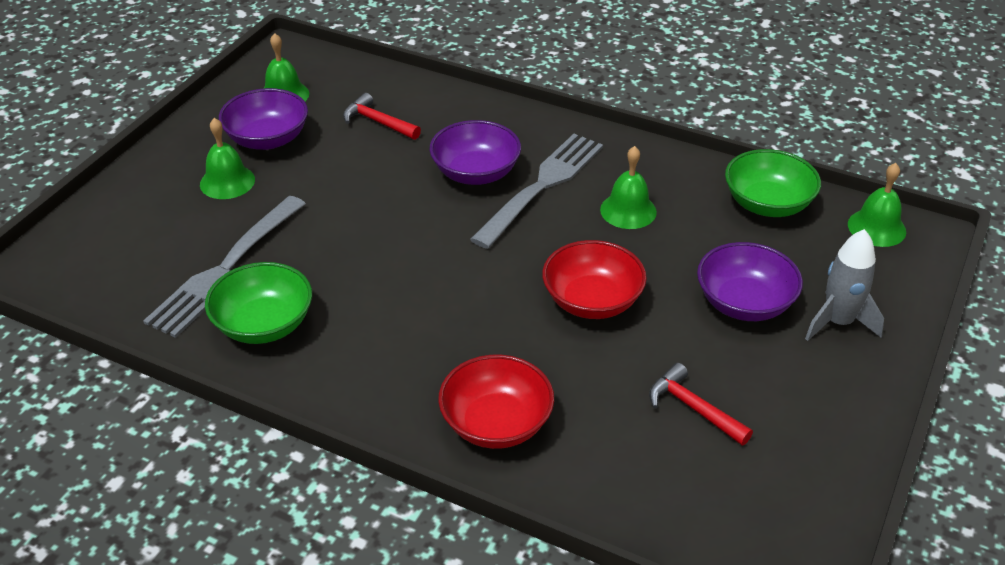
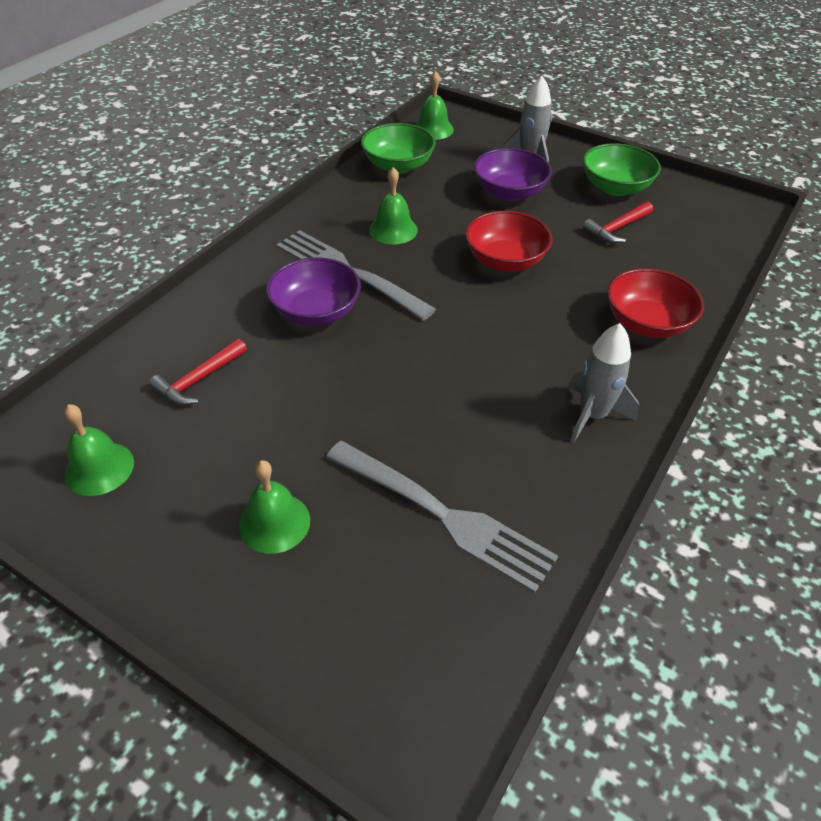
camera: 85 degrees left, 5 degrees up
(264, 324) = (535, 477): green bowl -> green bowl (615, 187)
(267, 139) = (194, 483): purple bowl -> none
(342, 367) = (592, 415): none -> grey rocket

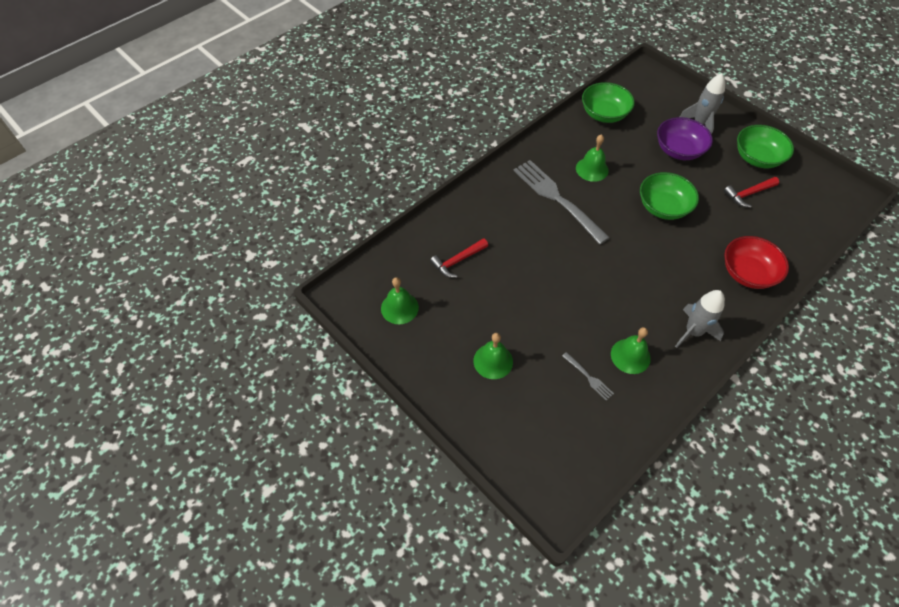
camera: 15 degrees right, 10 degrees up
(316, 312) = (533, 225): purple bowl -> none
(433, 129) = (635, 84): green bell -> green bell (630, 356)
(443, 516) = (588, 377): grey fork -> grey fork, size x0.42
(505, 261) = (663, 207): red bowl -> green bowl

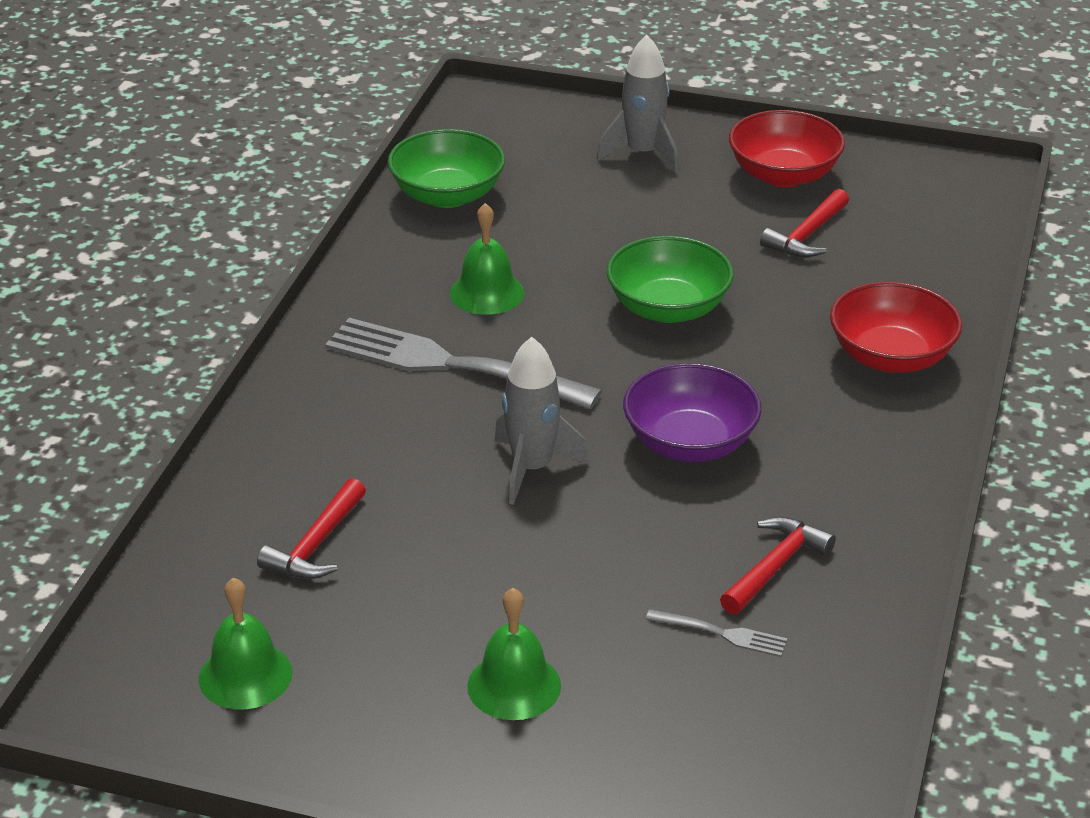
camera: 30 degrees left, 20 degrees down
(630, 356) = (775, 567): green bell -> red hammer
(678, 150) = (633, 208): purple bowl -> purple bowl (690, 443)
(693, 332) = (860, 484): grey rocket -> grey rocket (532, 468)
(757, 158) = (783, 175): green bowl -> red bowl

